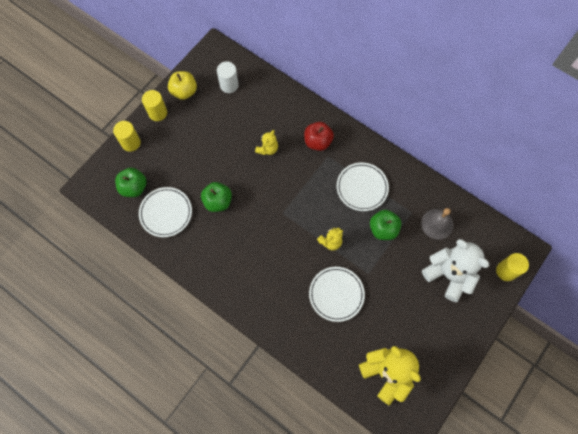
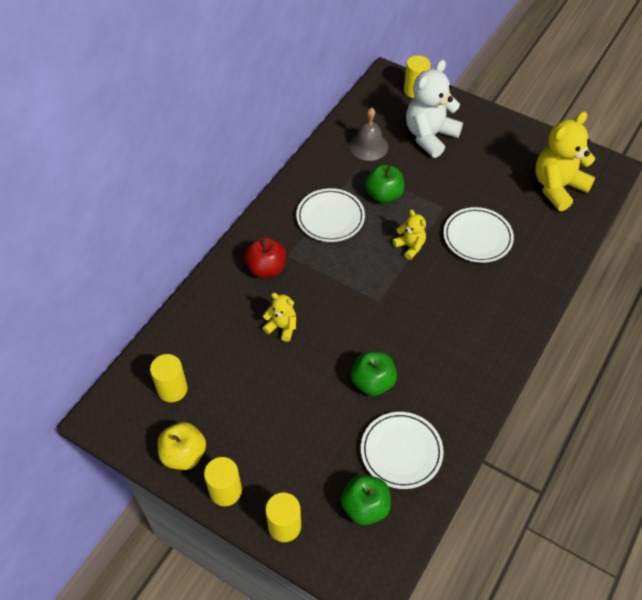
camera: 95 degrees left, 15 degrees down
(229, 85) = (172, 389): white cylinder -> yellow cylinder

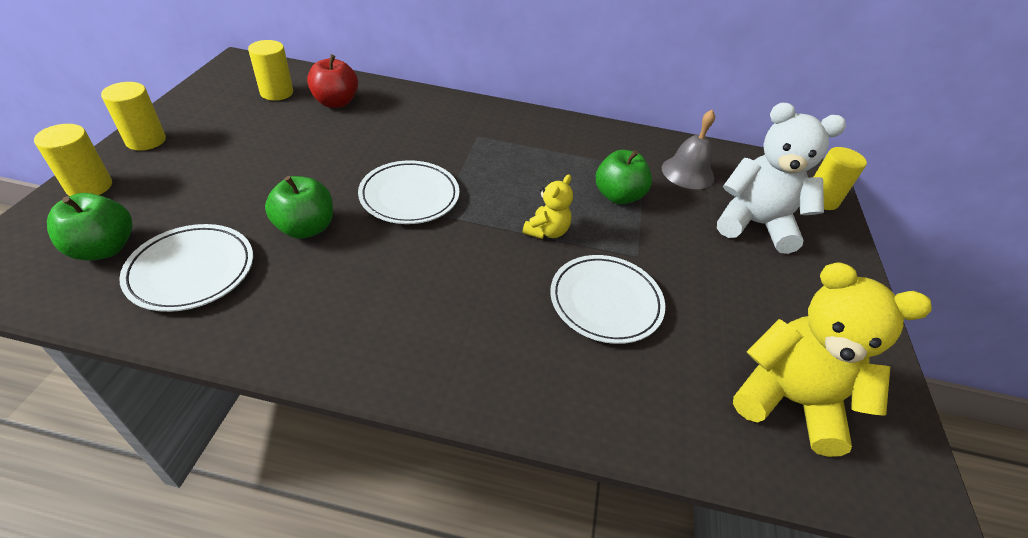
camera: 65 degrees right, 10 degrees down
(184, 454) = (195, 110): yellow apple -> none
(266, 268) = (453, 125): red apple -> red apple (336, 102)
(282, 327) = (374, 146): yellow teddy bear -> none
(330, 218) = (552, 158): white plate -> white plate (409, 196)

